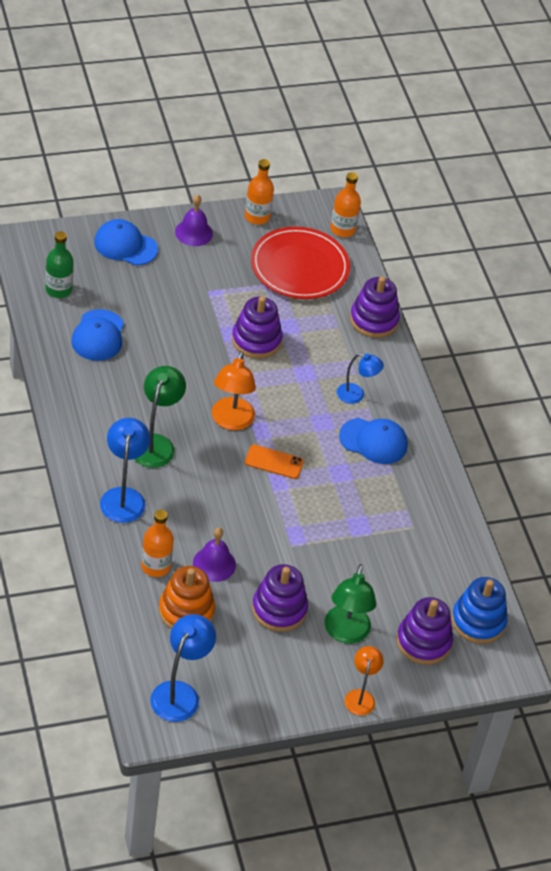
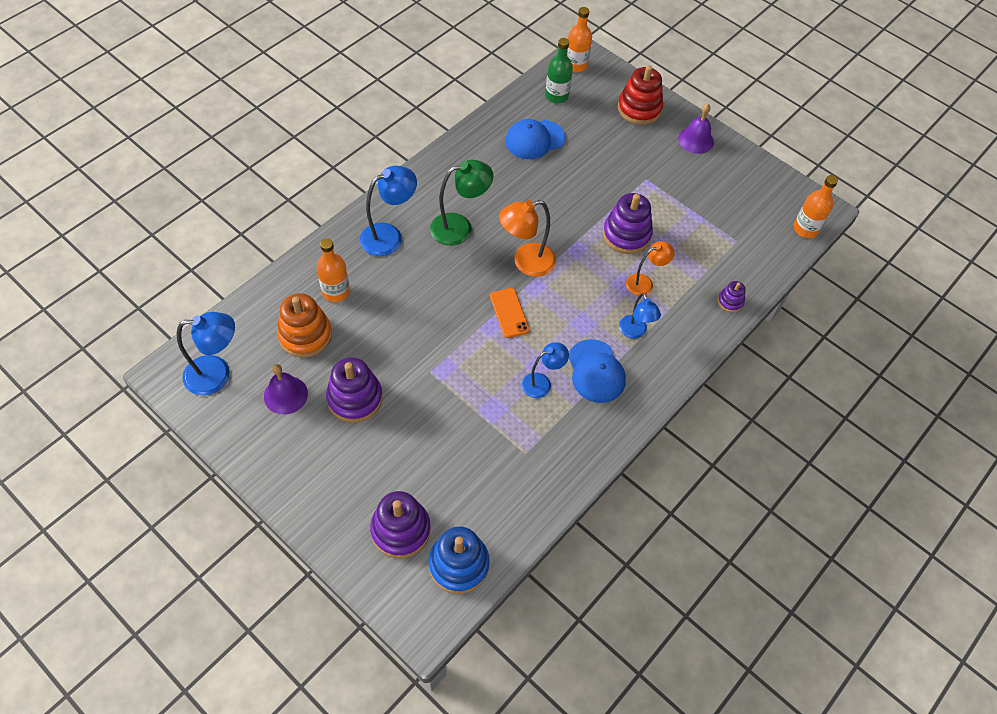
camera: 60 degrees right, 10 degrees up
(125, 245) = (639, 109): blue cap -> red stacking toy
(214, 564) = (368, 328): purple bell -> purple bell (285, 395)
(257, 217) = (755, 168): orange bottle -> orange bottle (575, 65)
(299, 267) = (733, 222): red plate -> none
(345, 633) = (365, 462): green lamp -> none
(358, 480) = (542, 383): none -> blue lamp
(360, 696) = (302, 510): orange lamp -> orange lamp (644, 283)
(374, 320) = (730, 301): purple stacking toy -> purple stacking toy, size x0.51

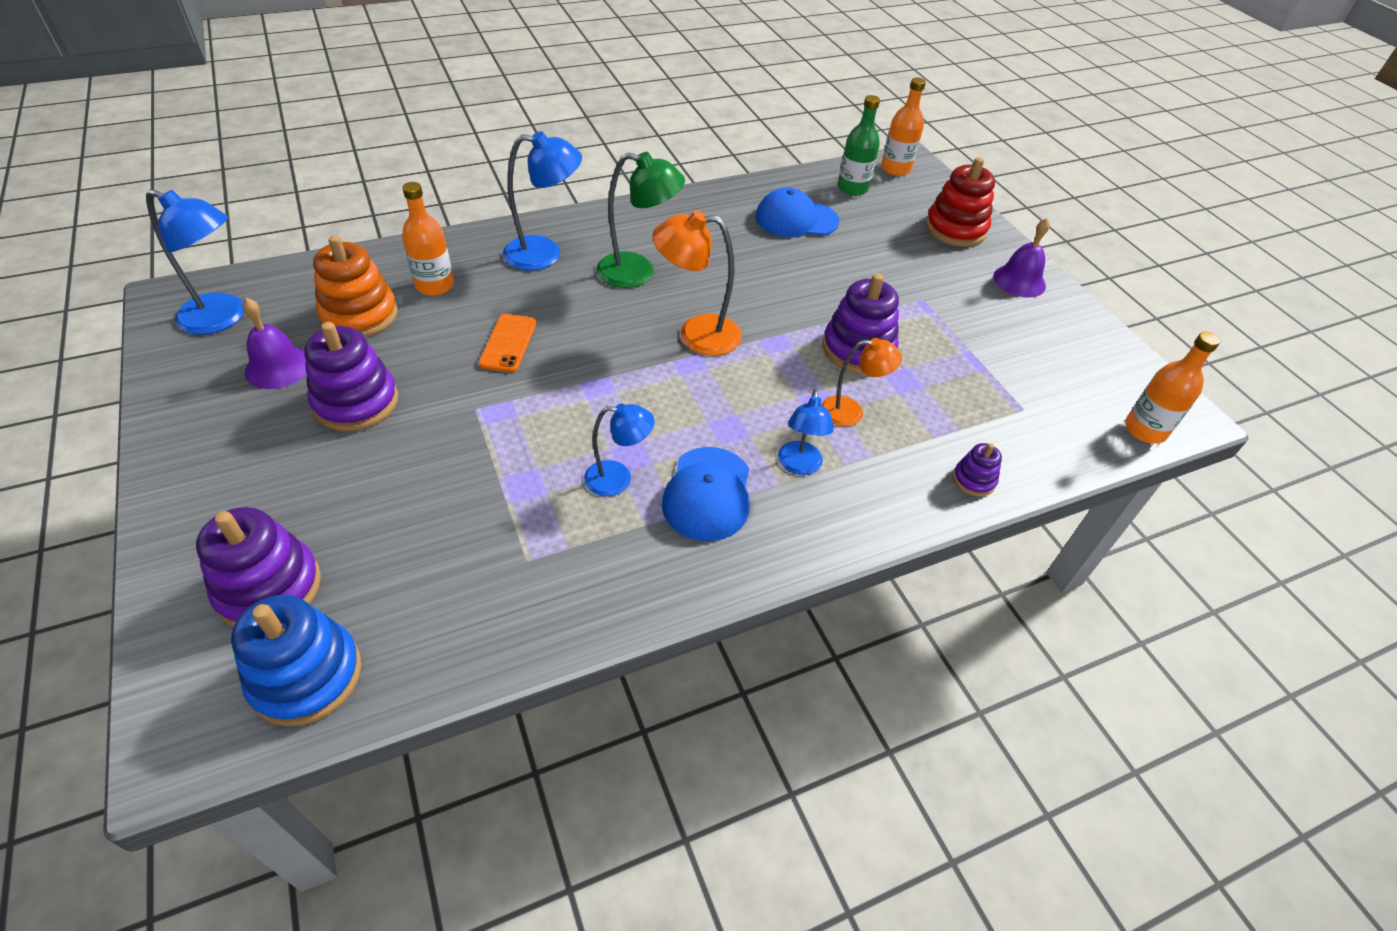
camera: 25 degrees right, 10 degrees down
(509, 313) = (633, 380): orange phone -> orange phone (508, 343)

